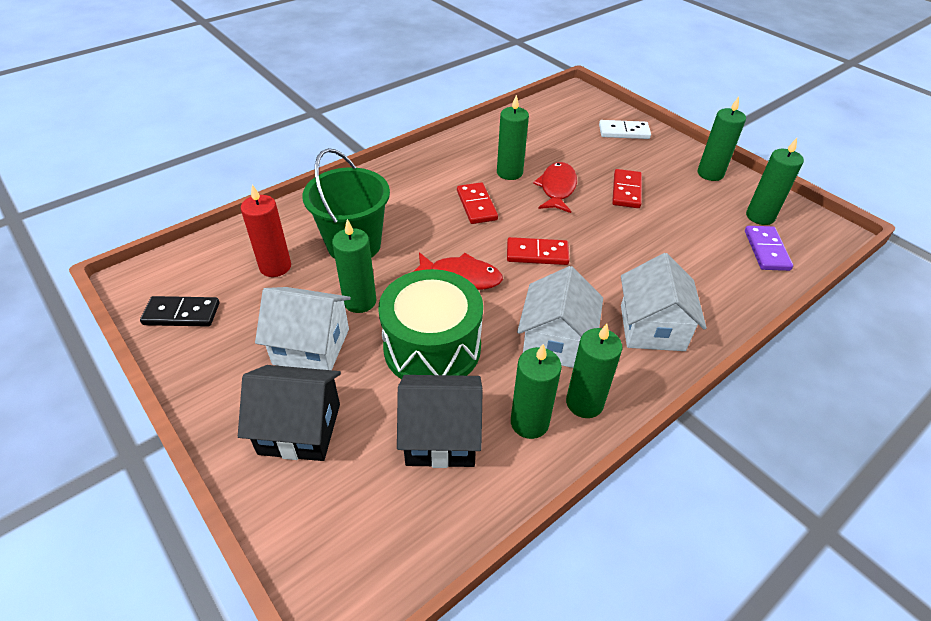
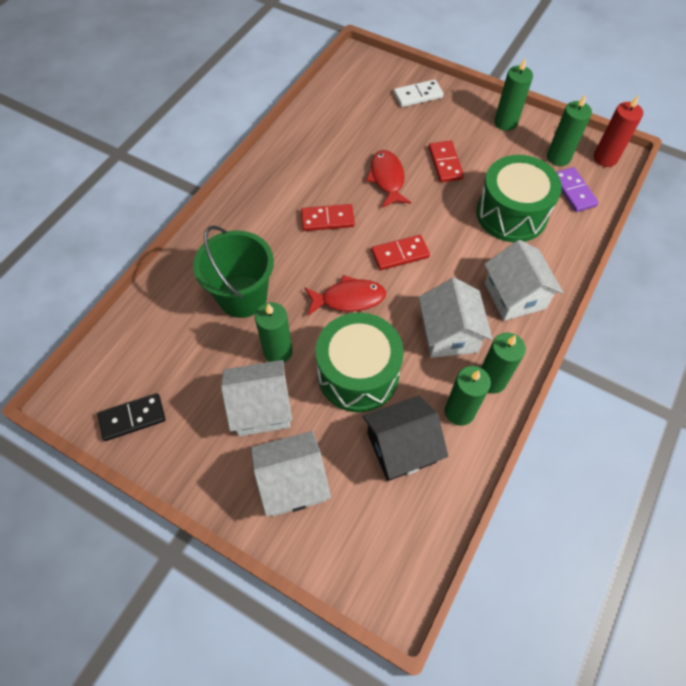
camera: 20 degrees left, 15 degrees up
(275, 267) = (186, 342): red candle -> red candle (605, 158)
(300, 429) = (293, 482): black house -> white house
(476, 205) = (327, 219): red domino -> red domino turned 60 degrees counterclockwise
(509, 173) = (339, 173): green candle -> none
(682, 252) = (511, 214): none -> green drum

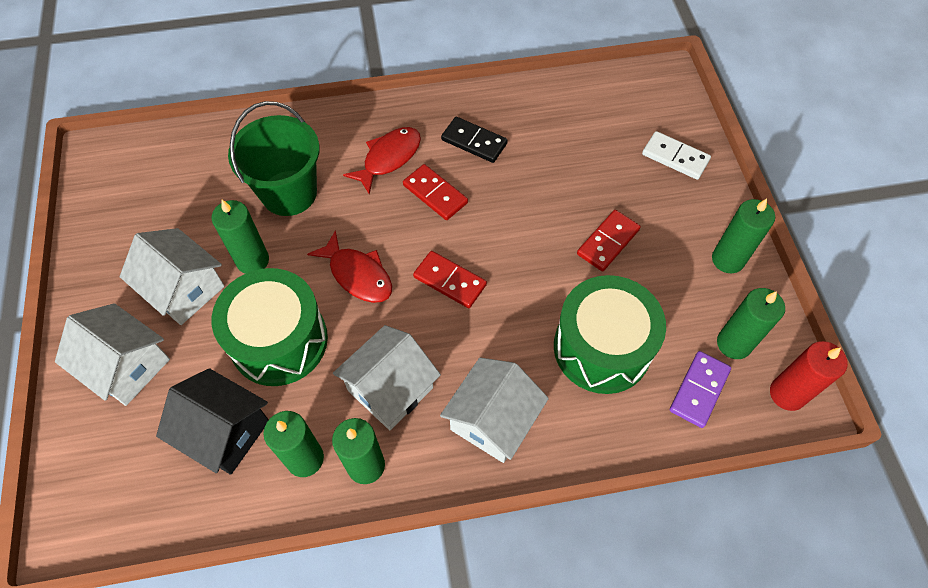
camera: 50 degrees right, 0 degrees up
(132, 418) = (108, 206): black domino -> black domino (474, 142)
(387, 179) = (534, 207): red fish -> red fish (389, 158)

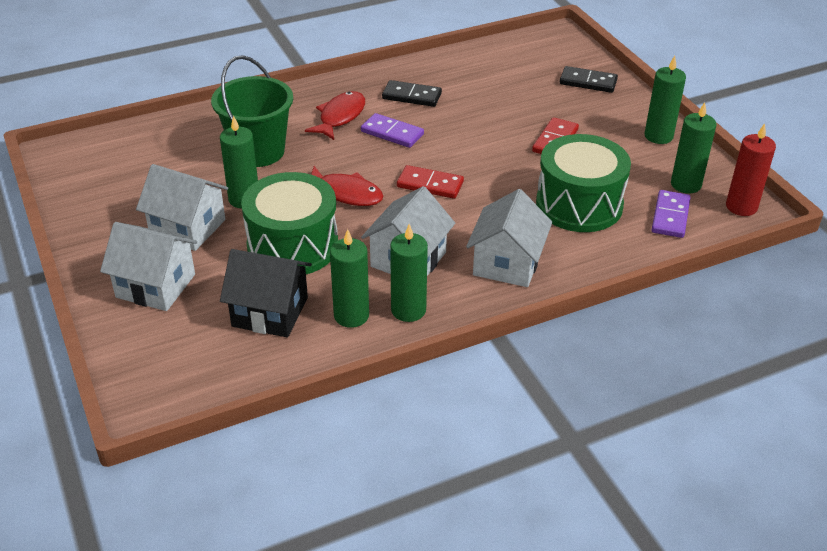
camera: 15 degrees left, 20 degrees down
(435, 194) = (392, 133): red domino -> purple domino
(675, 157) = (588, 82): white domino -> black domino

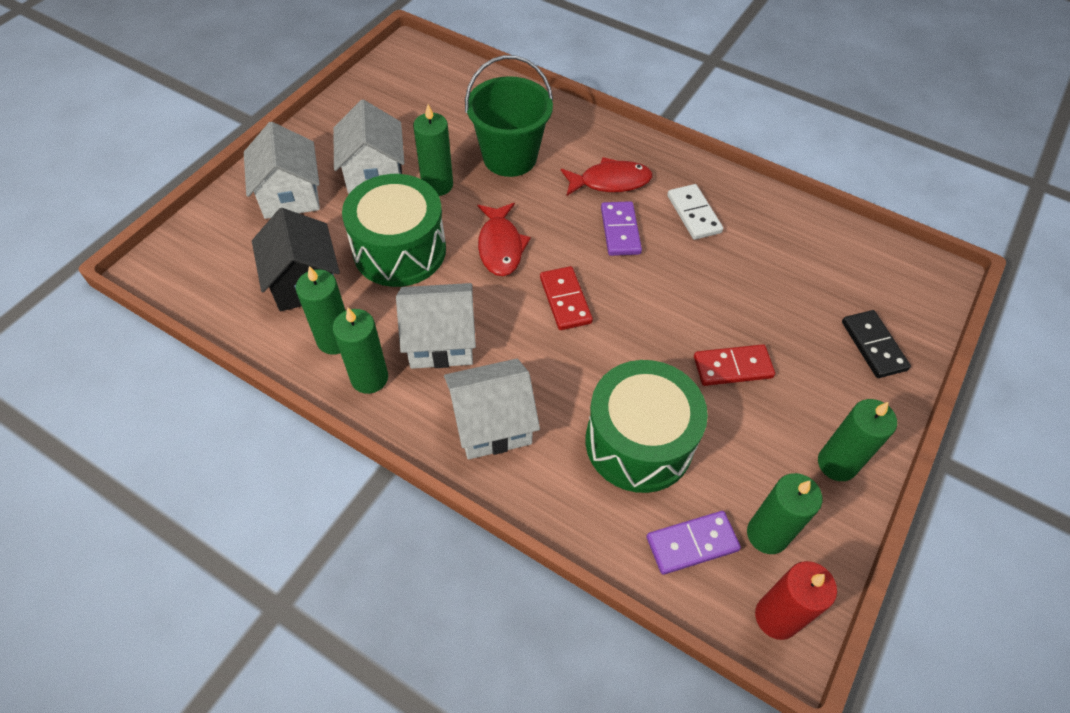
camera: 55 degrees right, 15 degrees up
(411, 96) = (693, 214): black domino -> white domino

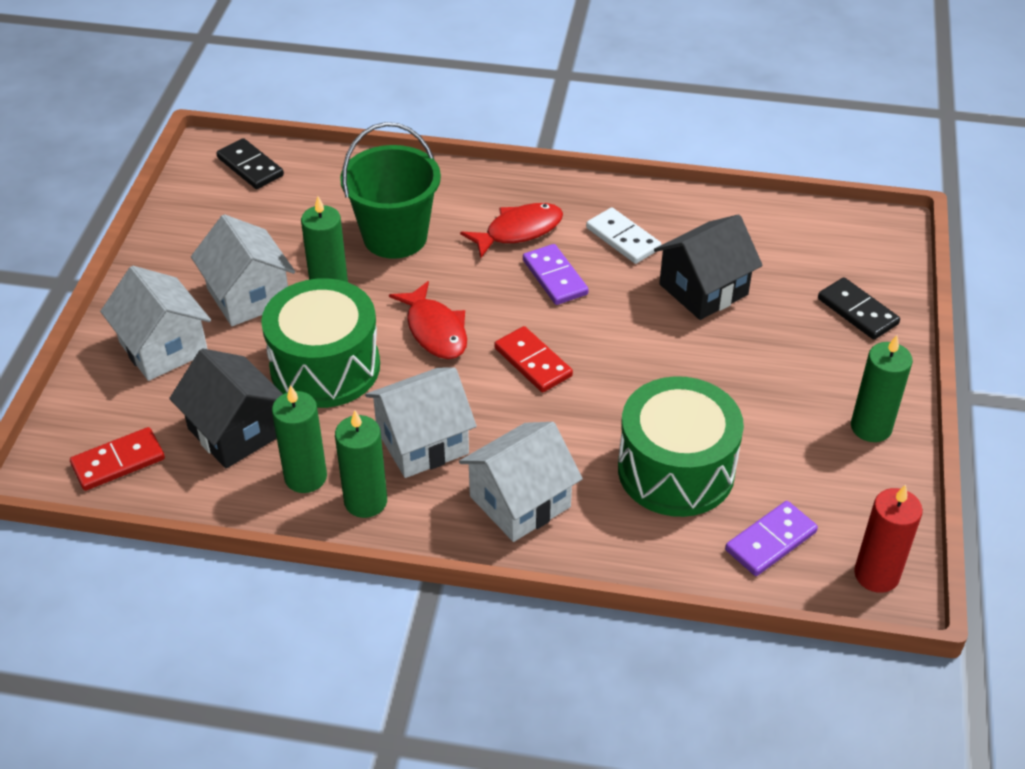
camera: 20 degrees left, 10 degrees down
(430, 69) = (250, 167): none -> black domino
(732, 367) = (733, 373): red domino -> red domino (118, 461)
(742, 281) = (703, 289): none -> black house
(767, 534) = (835, 509): green candle -> none

